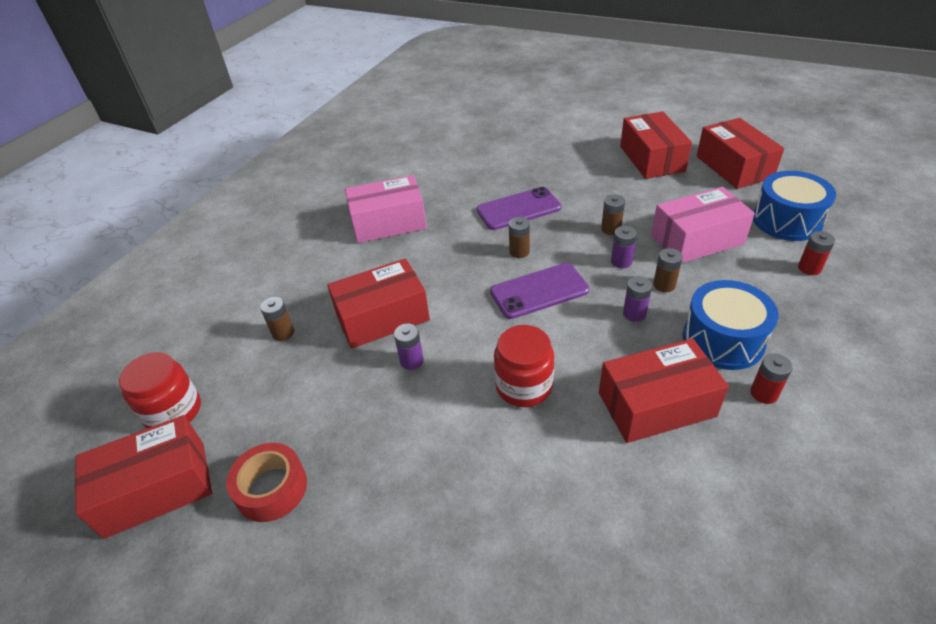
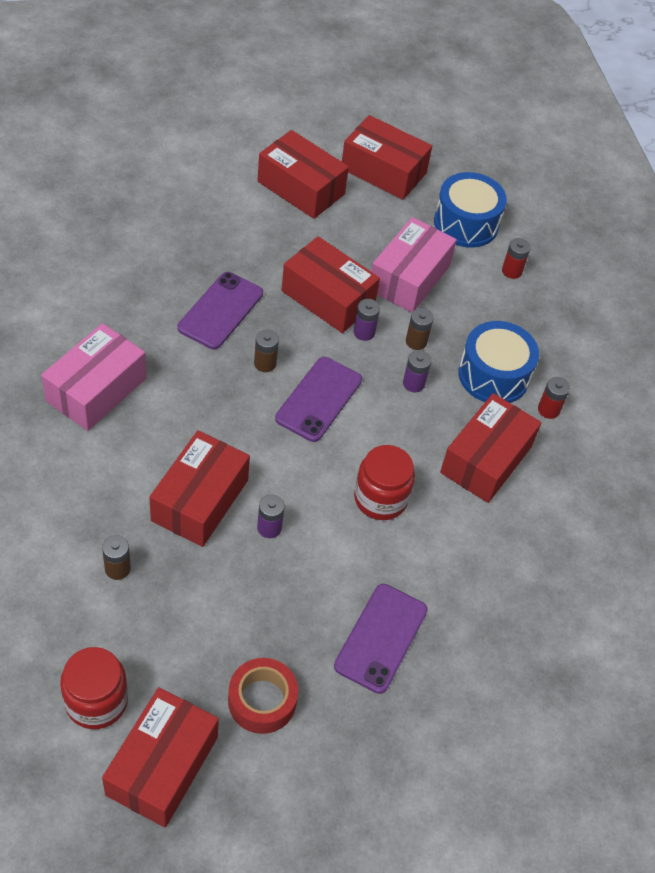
camera: 50 degrees left, 10 degrees up
(415, 501) = (381, 638): none -> purple phone
(611, 229) = (328, 298): brown battery -> red box

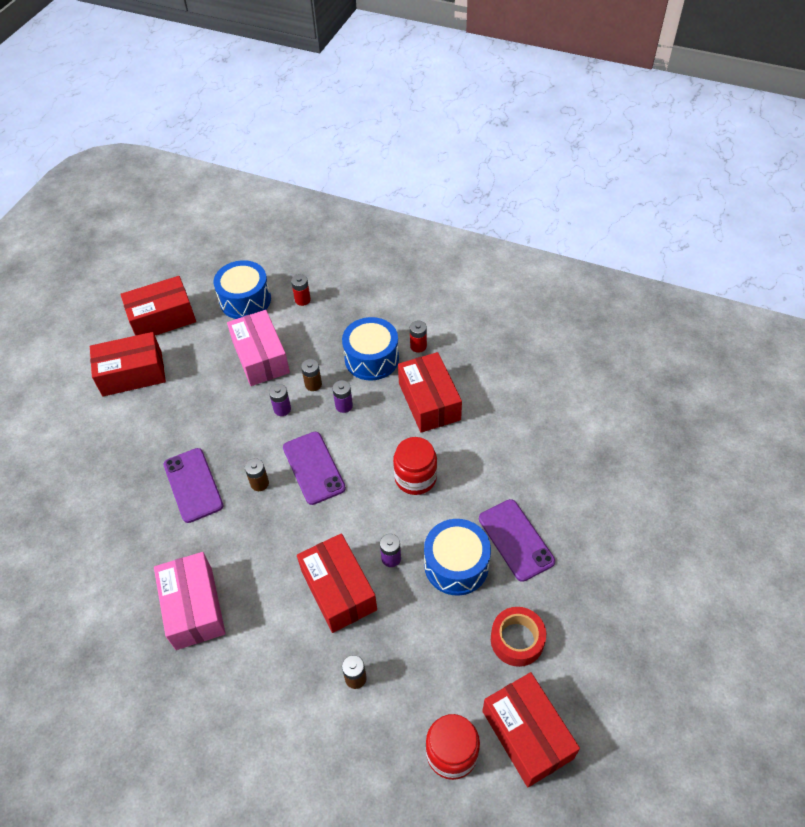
camera: 45 degrees left, 0 degrees up
(307, 594) = (456, 565): none -> blue drum
(328, 298) = (237, 413): red box -> none

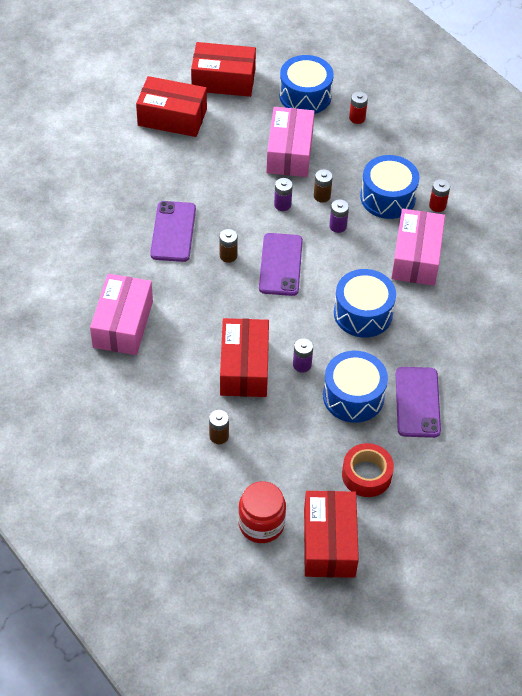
camera: 25 degrees right, 0 degrees up
(415, 478) = (363, 313): red jar -> blue drum
(429, 401) = (416, 257): red box -> pink box

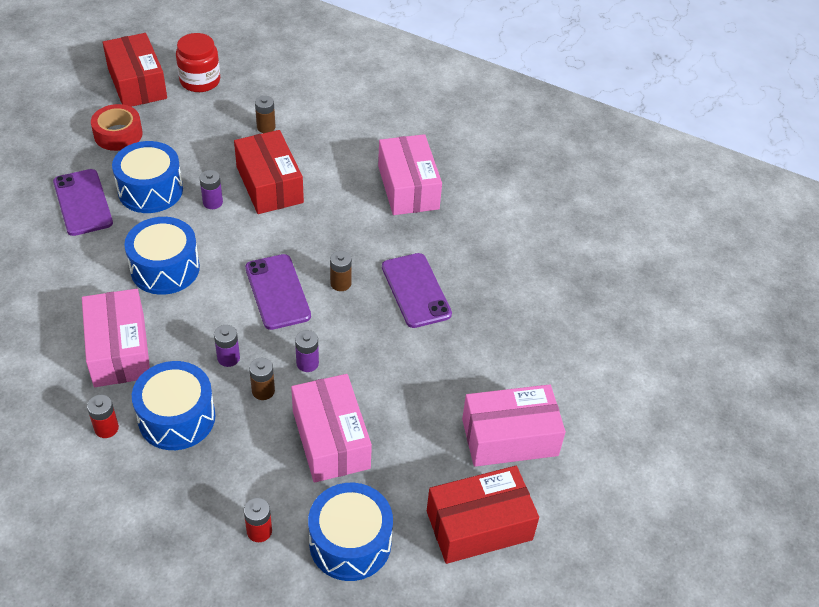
camera: 155 degrees right, 5 degrees down
(172, 117) = (509, 437): red box -> pink box

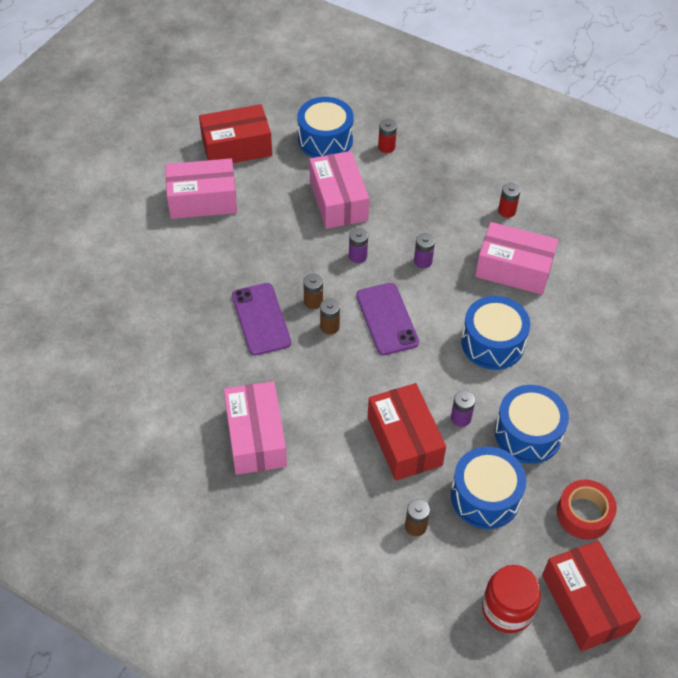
camera: 175 degrees left, 5 degrees up
(83, 202) = (592, 418): purple phone -> none
(119, 350) = (513, 269): pink box -> pink box turned 60 degrees counterclockwise
(177, 418) = (456, 217): blue drum -> blue drum (485, 497)
(263, 391) = (392, 235): brown battery -> brown battery (313, 302)

